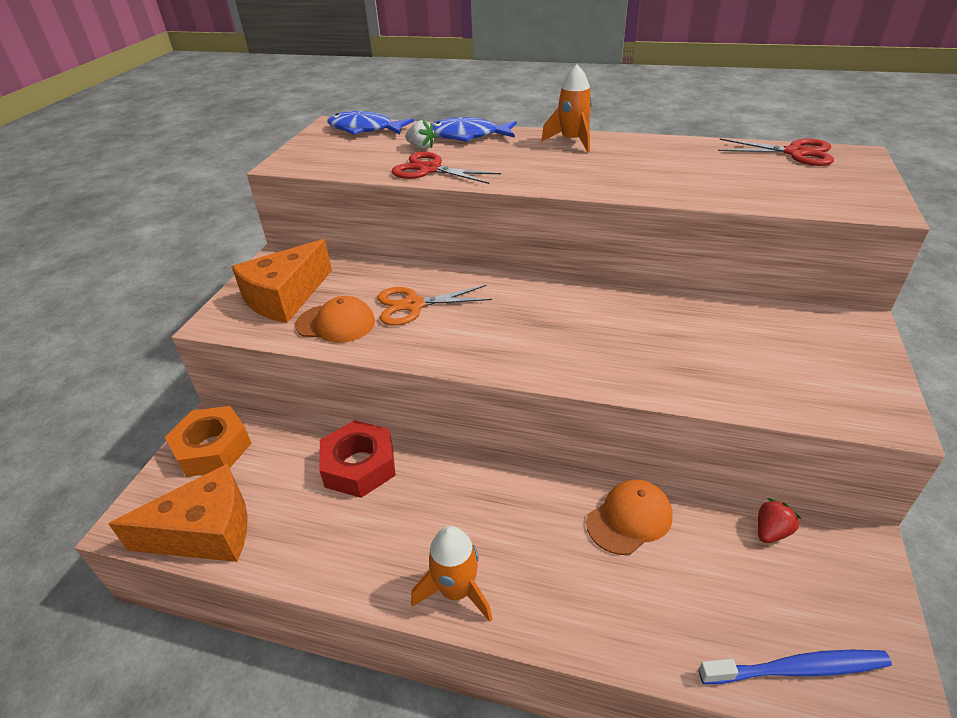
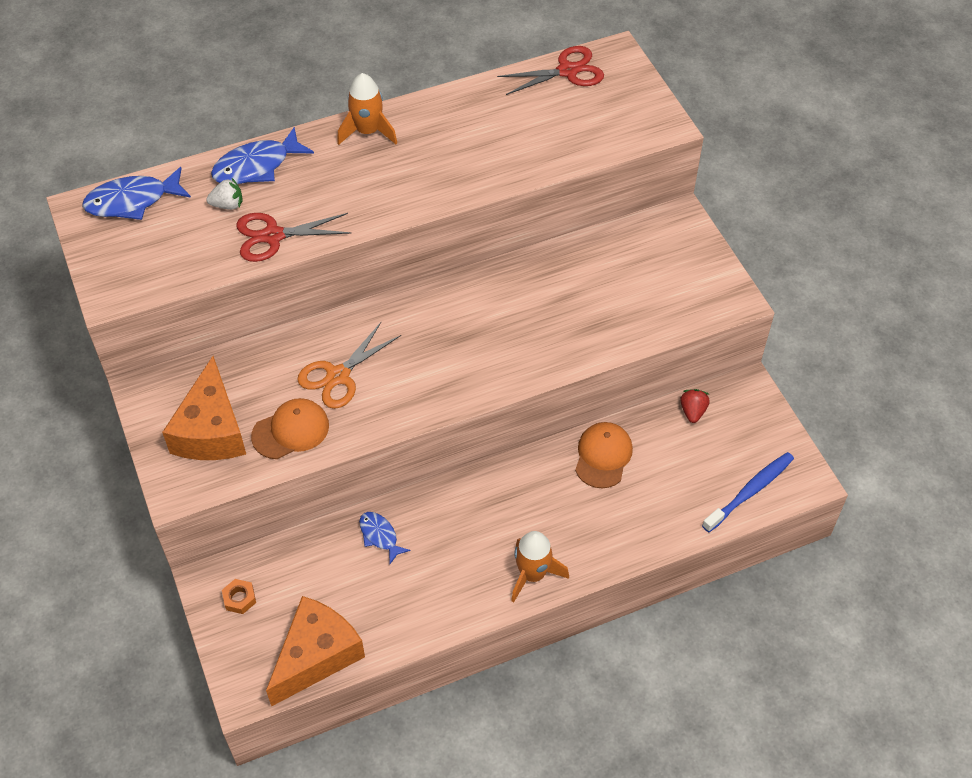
camera: 40 degrees left, 15 degrees up
(212, 448) = (239, 598): orange nut -> orange nut, size x0.46
(359, 466) = (380, 536): red nut -> blue fish

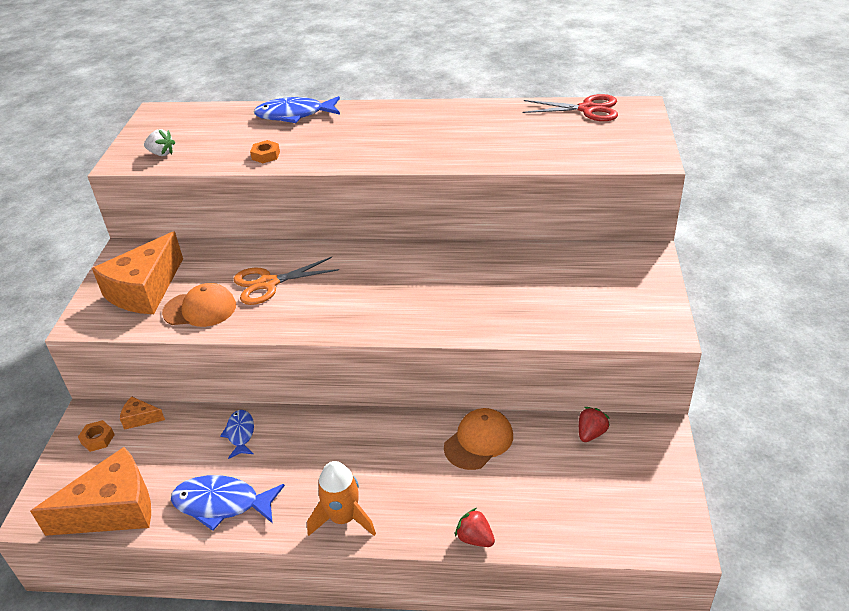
camera: 30 degrees right, 15 degrees down
(132, 201) = (192, 115): blue fish -> blue fish (222, 504)
(228, 205) = (252, 131): white strawberry -> white strawberry (161, 153)
(265, 561) = (140, 418): none -> orange cheese
(273, 236) = (266, 155): red scissors -> orange nut
(368, 131) = (394, 113): orange rocket -> none
(652, 545) = (475, 538): none -> red strawberry
(749, 492) = (608, 527): blue toothbrush -> none

